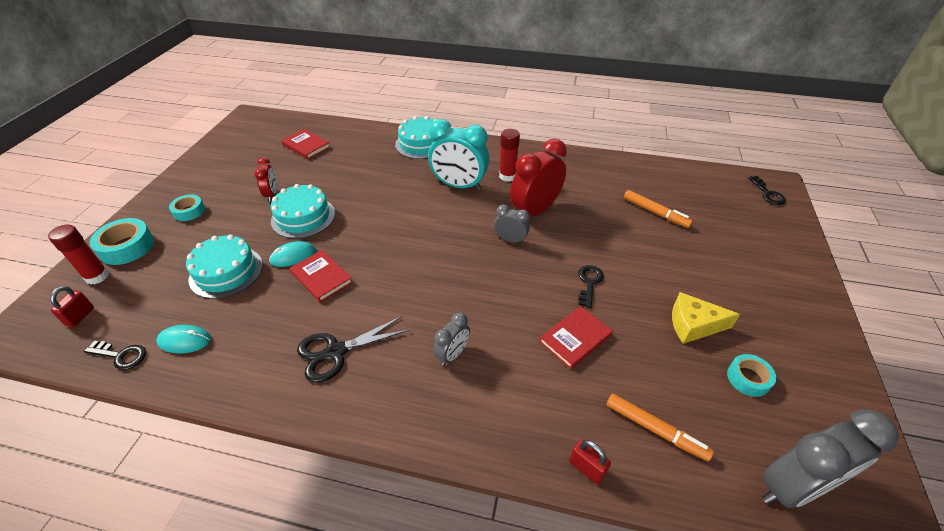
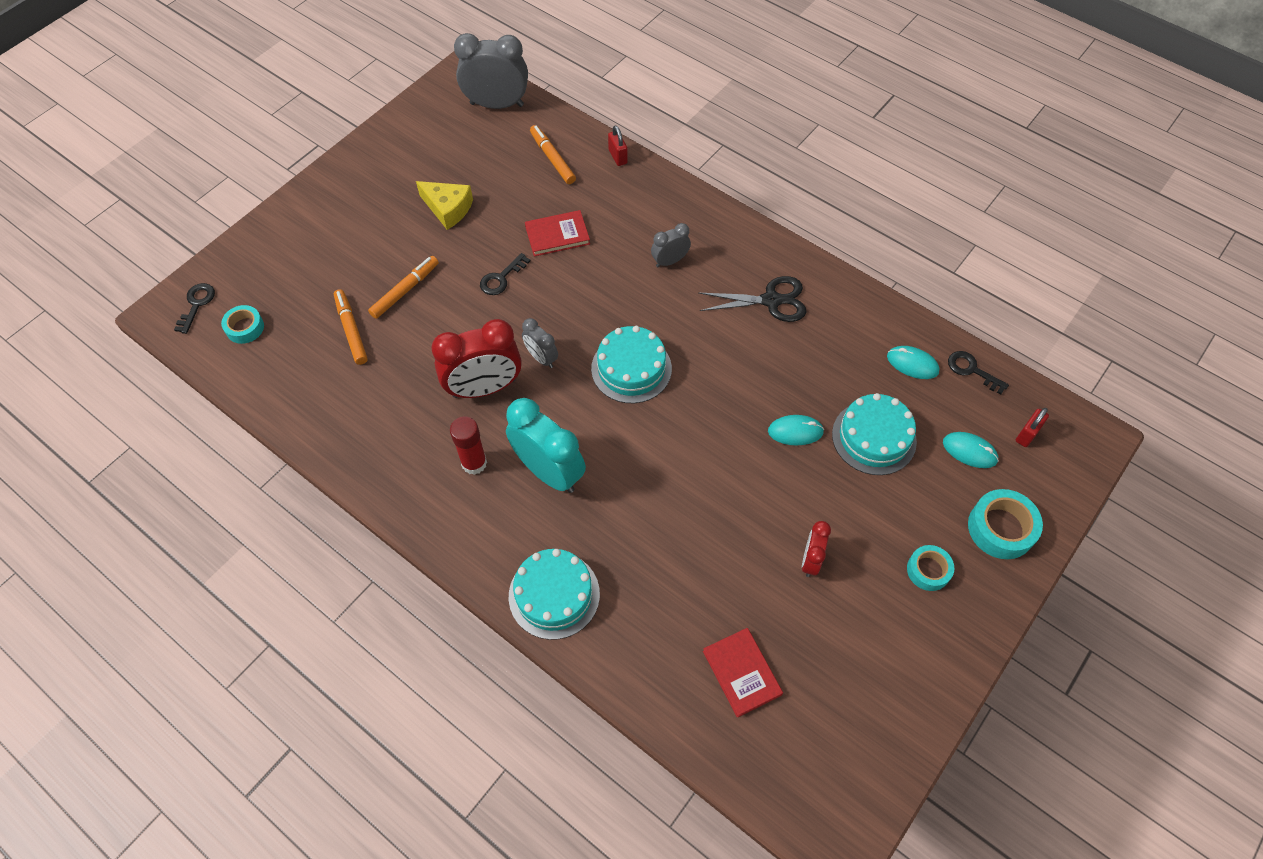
camera: 155 degrees left, 15 degrees up
(97, 276) = (1025, 489): red glue stick -> none
(141, 287) = (969, 451): none -> turquoise mouse
(303, 217) = (773, 494): turquoise cake -> turquoise cake (631, 368)
(321, 277) = (768, 388): red book -> none
(650, 248) = (405, 291): none -> orange marker
(748, 378) = (452, 161): turquoise tape -> turquoise tape (245, 328)

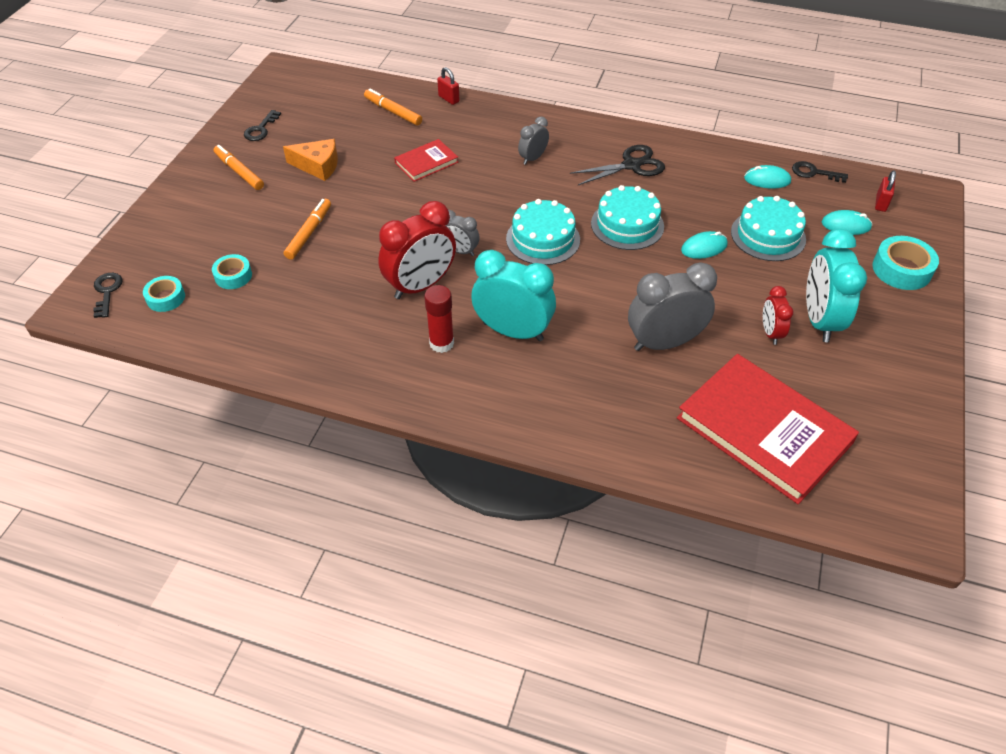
camera: 20 degrees left, 10 degrees down
(351, 330) = (273, 274): orange marker -> orange marker (239, 172)
(448, 209) = (318, 166): yellow cheese -> orange cheese
(497, 104) = (323, 86): grey clock -> grey clock (664, 342)
(501, 278) = (393, 203): black key -> black key (261, 129)
(554, 595) = (569, 422): turquoise cake -> turquoise cake (627, 225)
(742, 673) = (764, 430): red book -> red book, size x2.09
(872, 562) = (819, 320): none -> turquoise clock
(928, 570) = (865, 313): turquoise tape -> turquoise tape (233, 276)

